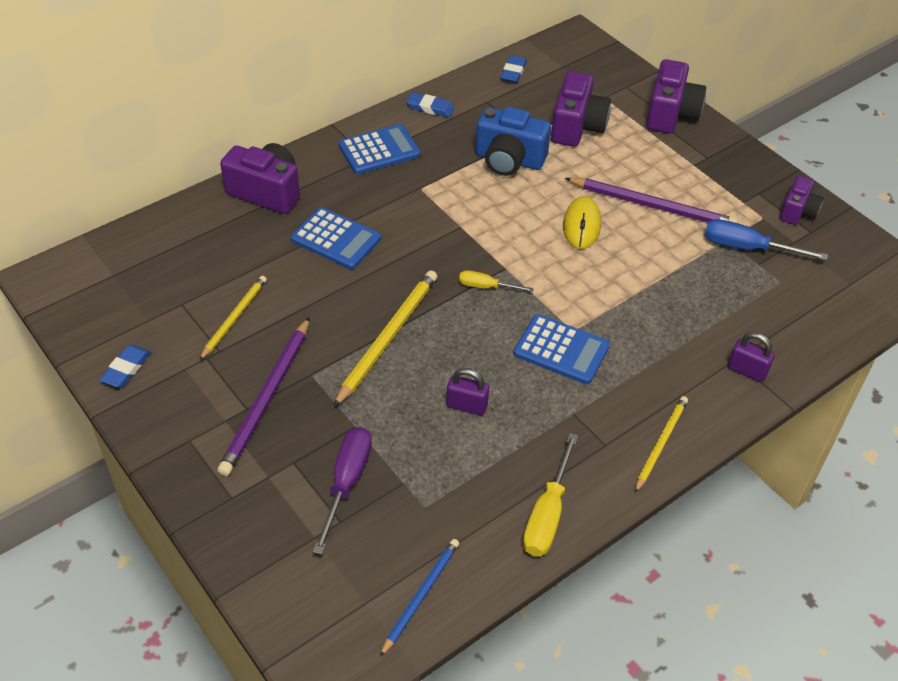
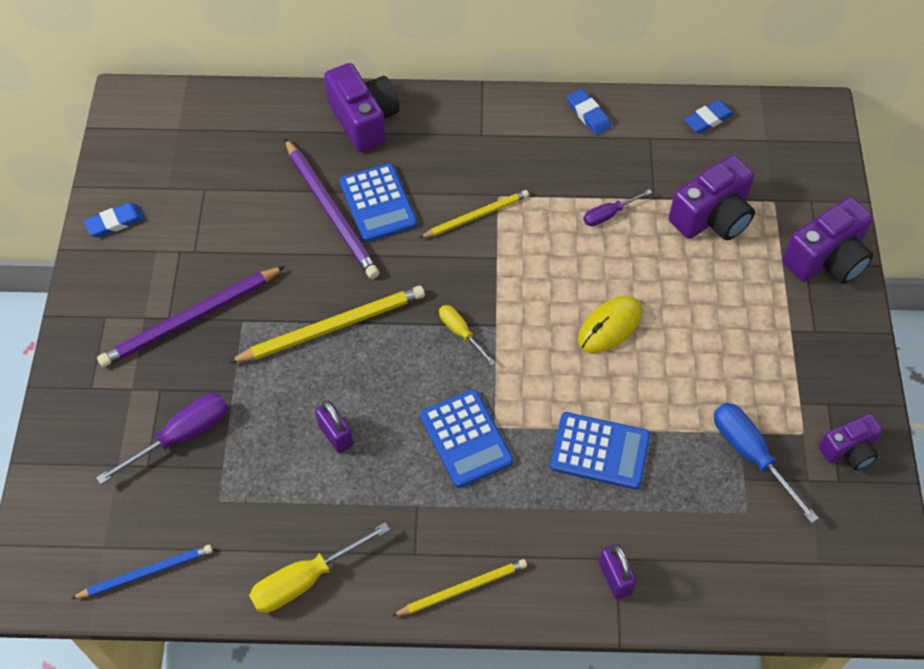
camera: 40 degrees right, 10 degrees up
(234, 318) = (231, 228): yellow pencil -> yellow pencil (476, 216)
(379, 150) = (498, 134): blue calculator -> blue calculator (599, 451)
(509, 160) = (609, 214): blue camera -> purple screwdriver
(652, 206) = (700, 349): purple pencil -> purple pencil (331, 211)

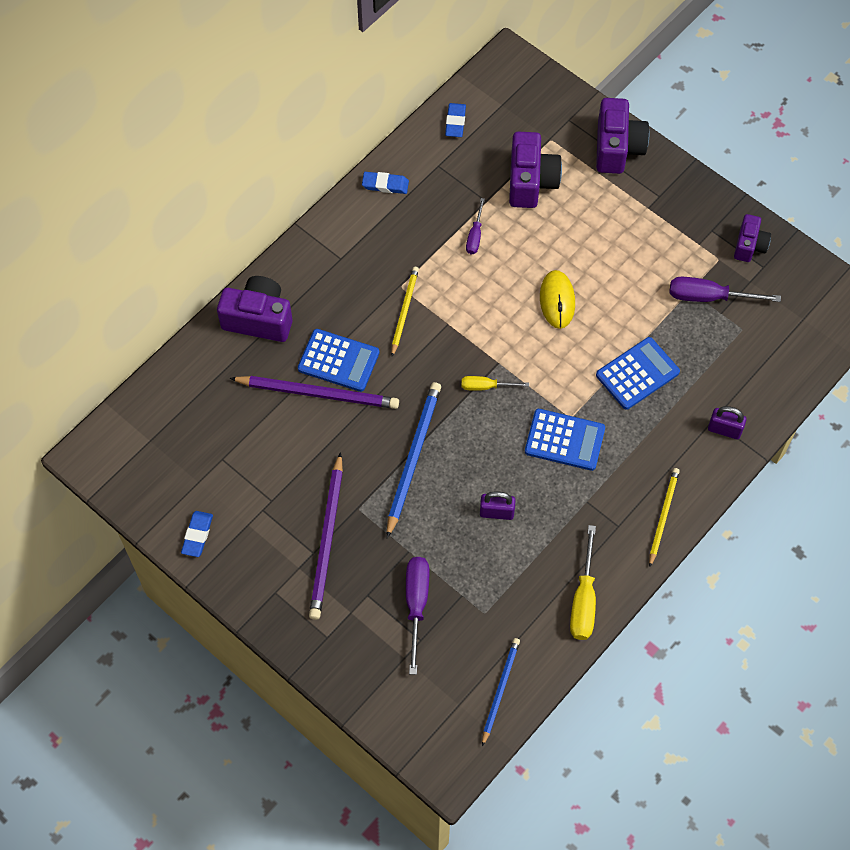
camera: 50 degrees left, 5 degrees up
(333, 327) = (413, 457): yellow pencil -> blue pencil
(750, 454) = (708, 297): blue screwdriver -> purple screwdriver

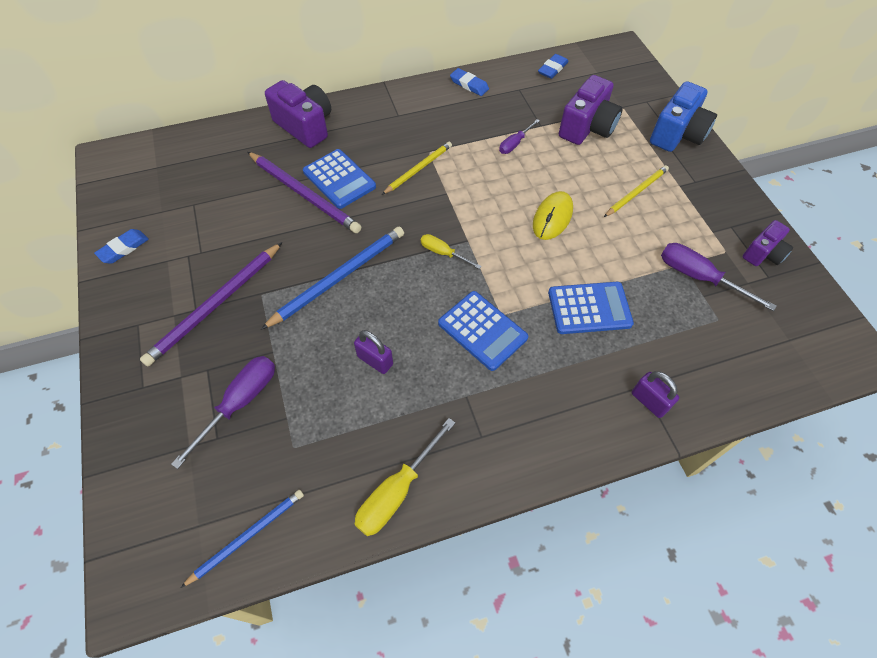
camera: 30 degrees right, 5 degrees down
(617, 148) = (677, 134): purple camera -> blue camera
(663, 516) = (534, 452): yellow pencil -> yellow pencil (636, 192)

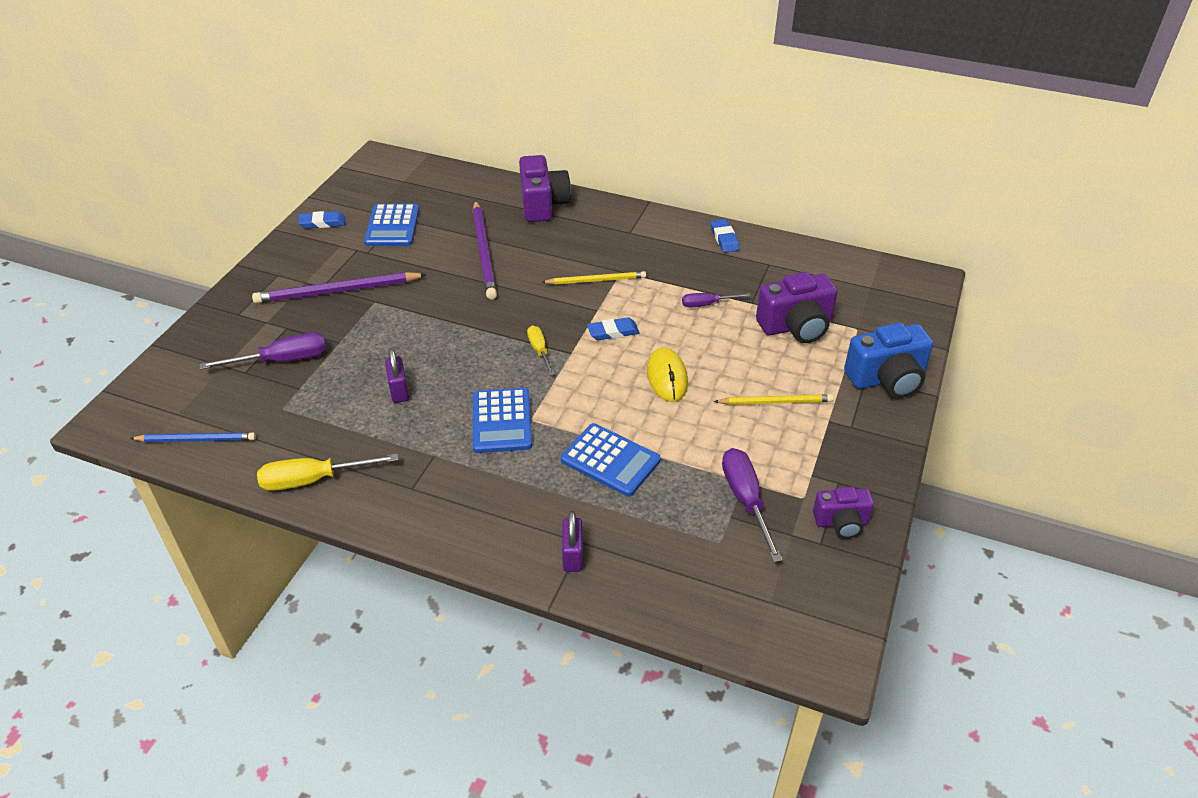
camera: 40 degrees right, 15 degrees down
(339, 179) = (523, 255): blue calculator -> blue calculator (392, 226)
(339, 277) = (440, 322): blue pencil -> none
(552, 69) = (825, 263): blue eraser -> blue eraser (613, 332)
(552, 217) = (667, 377): yellow mouse -> yellow mouse turned 75 degrees counterclockwise

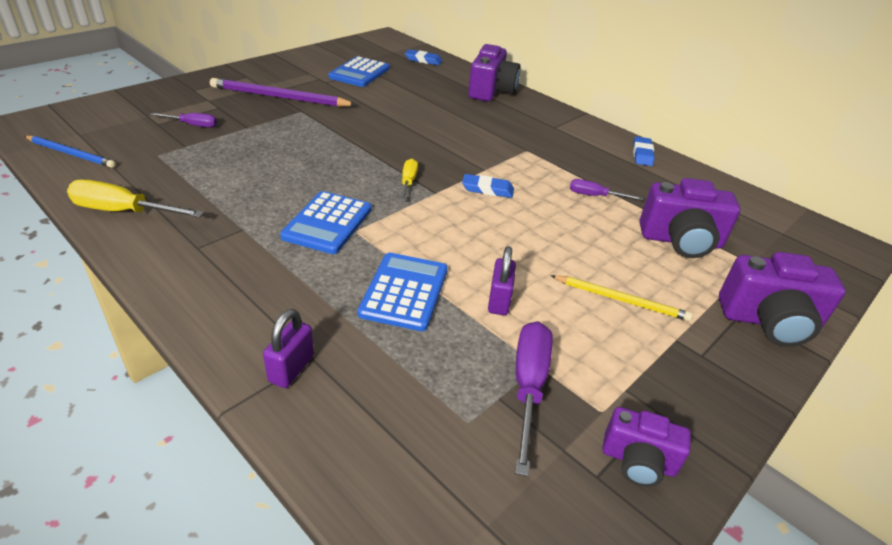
camera: 20 degrees right, 5 degrees down
(282, 360) = (193, 125): purple screwdriver -> purple screwdriver, size x0.60
(322, 223) = (310, 58): blue eraser -> blue eraser (423, 60)
(399, 391) = (261, 172): purple padlock -> purple padlock (499, 301)
(484, 252) = (417, 106): purple pencil -> none
(596, 280) = (499, 149): yellow pencil -> none
(610, 460) = (404, 292): blue calculator -> blue calculator turned 135 degrees counterclockwise
(667, 377) = (515, 240): yellow mouse -> none
(887, 379) = (768, 322): blue camera -> purple camera

